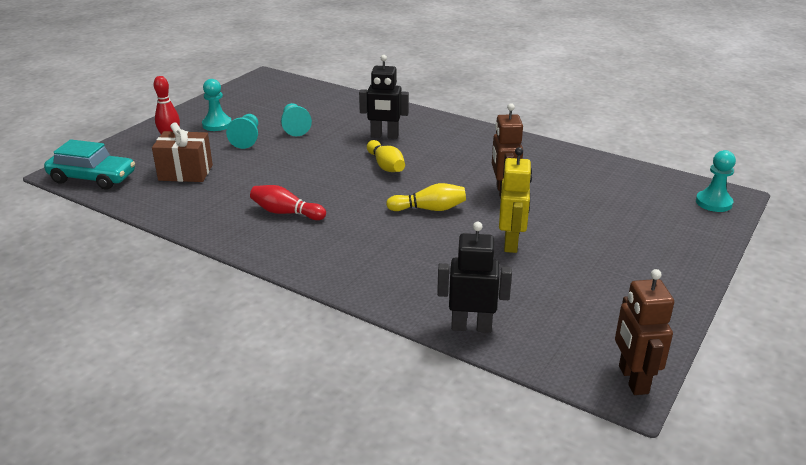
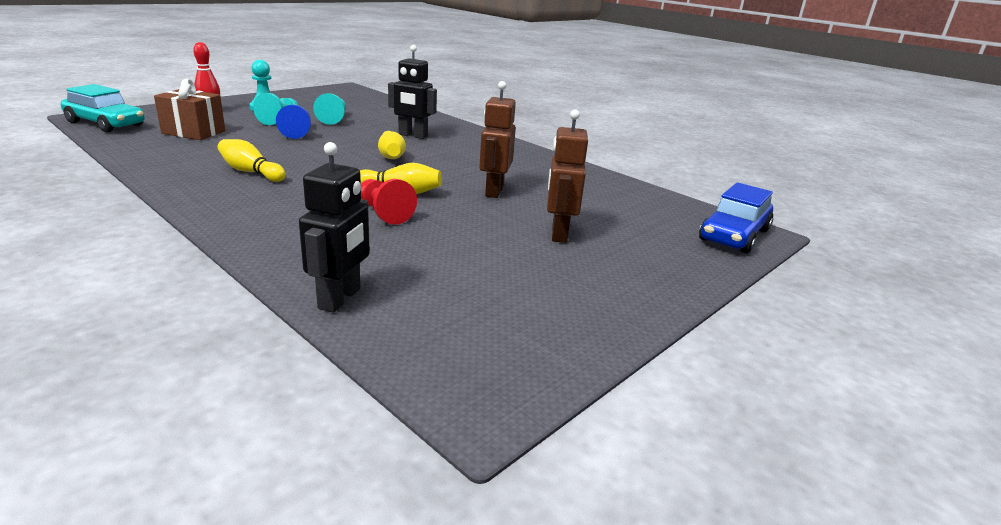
camera: 10 degrees right, 5 degrees down
(279, 153) = (298, 132): none -> blue pawn
(286, 213) = (251, 172): red bowling pin -> yellow bowling pin
(435, 236) = (383, 213): none -> red pawn
(471, 326) = (340, 298): black robot -> black robot turned 90 degrees clockwise
(511, 243) = (463, 232): yellow robot -> none
(632, 380) = (499, 397): brown robot -> brown robot (558, 234)
(713, 203) = (734, 235): turquoise pawn -> blue car

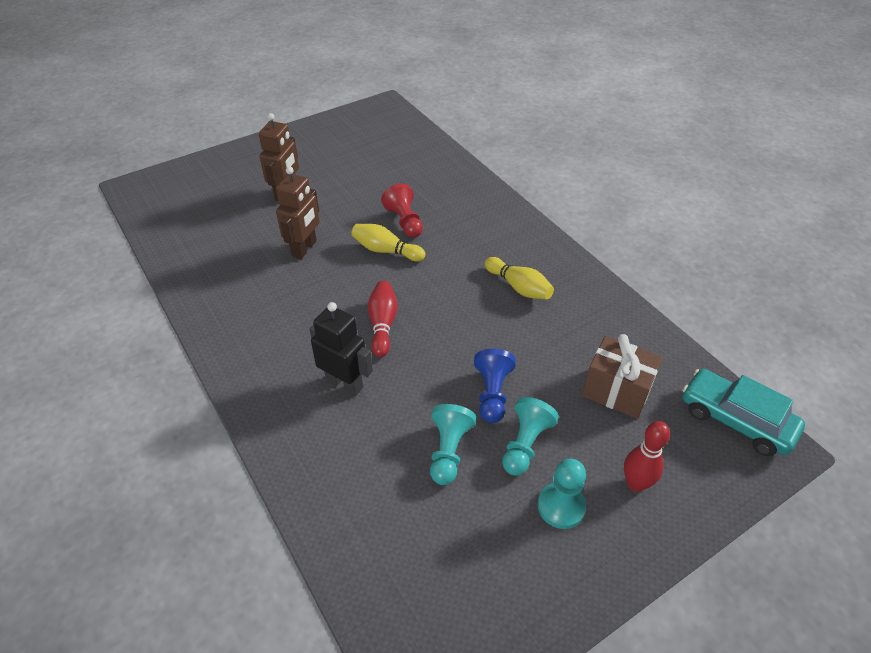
camera: 165 degrees left, 20 degrees up
(340, 298) = (436, 152): black robot -> none
(391, 155) = (383, 324): yellow bowling pin -> red bowling pin
(734, 235) = (156, 186): blue car -> none

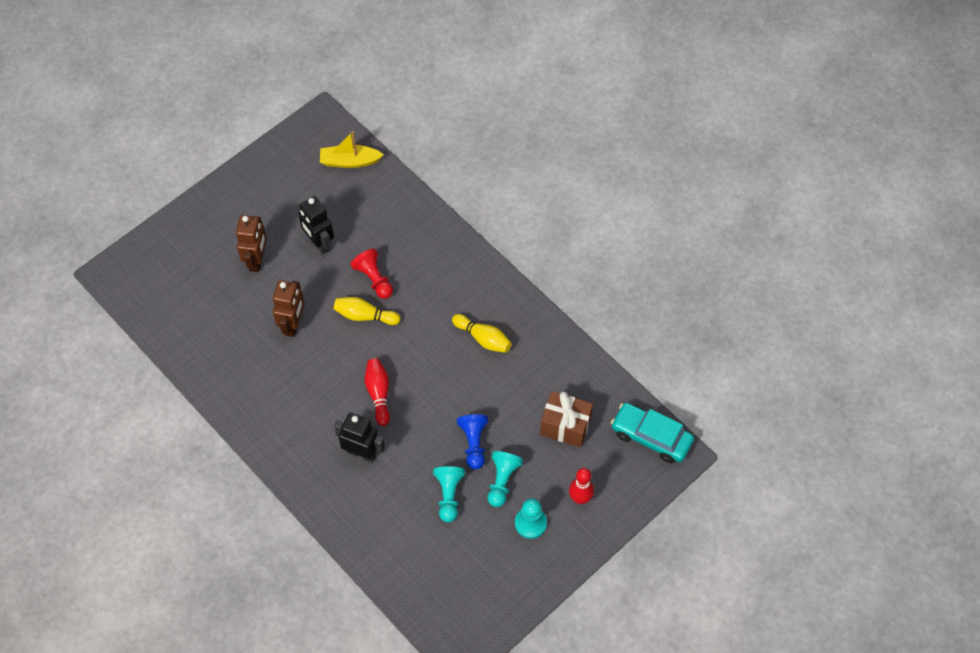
camera: 10 degrees left, 15 degrees up
(355, 188) = (319, 243): none -> black robot
(403, 134) = (349, 161): none -> yellow boat

